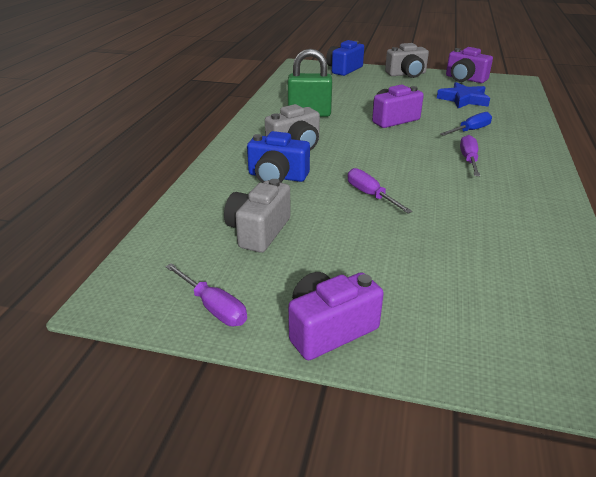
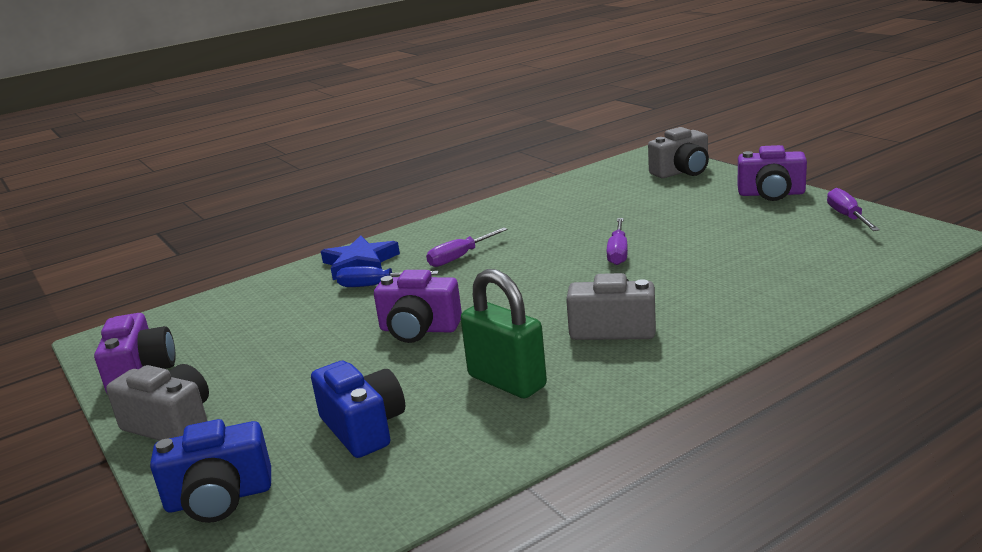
camera: 135 degrees left, 10 degrees down
(258, 231) = (767, 251): grey camera -> grey camera (682, 172)
(277, 177) = (689, 294): blue camera -> blue camera (363, 428)
(463, 99) = (258, 332): blue star -> blue star (360, 263)

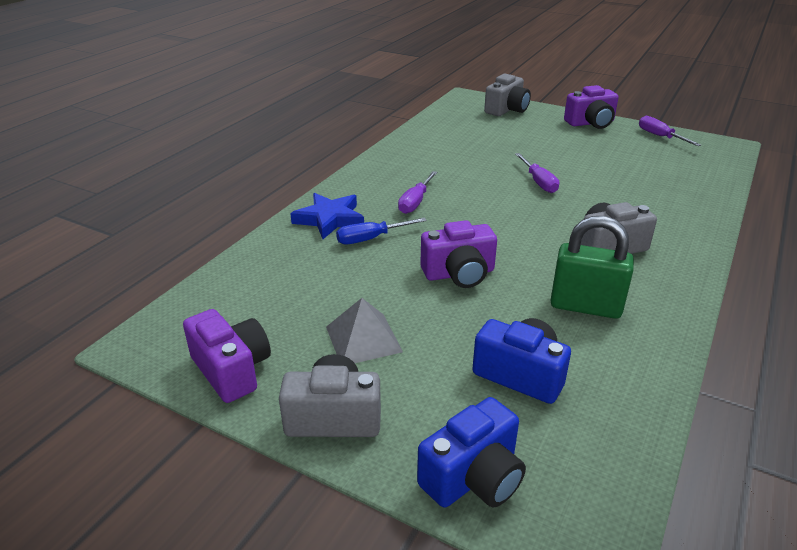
camera: 30 degrees left, 10 degrees up
(266, 369) = (363, 339): none -> grey pyramid

